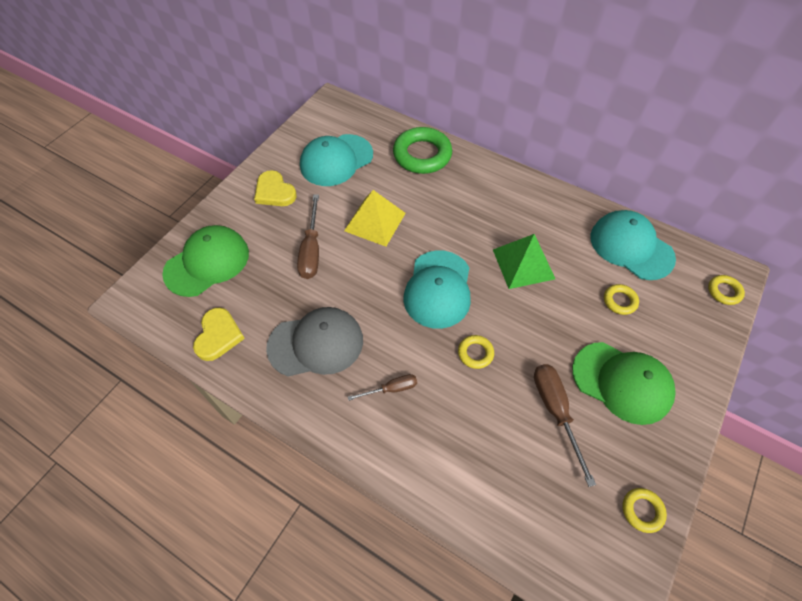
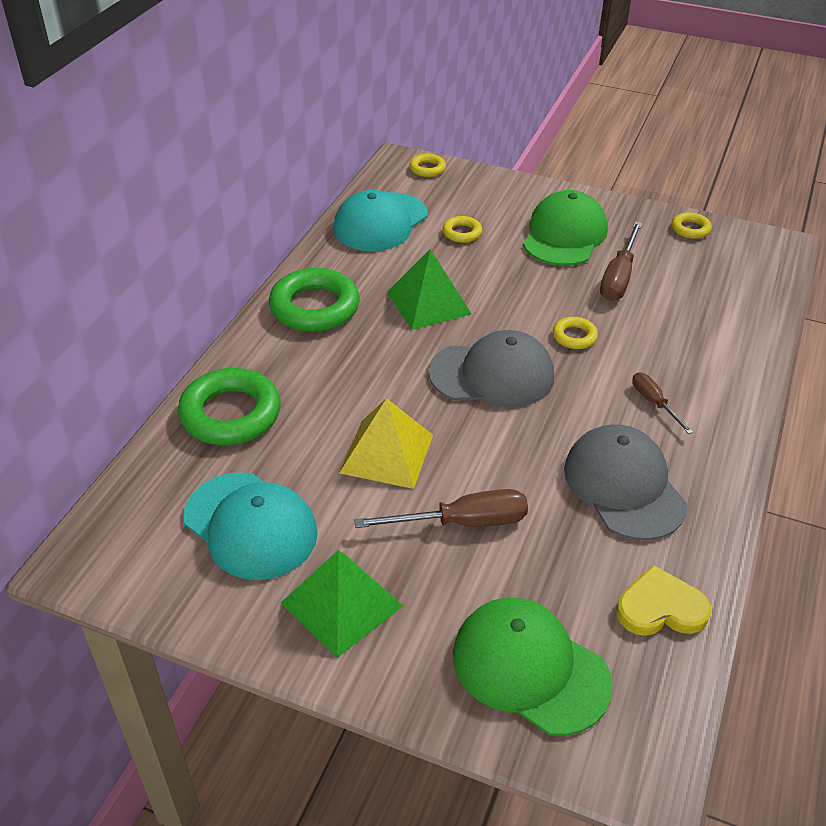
camera: 100 degrees left, 15 degrees down
(274, 192) = (342, 604): yellow heart -> green pyramid
(438, 289) = (492, 374): turquoise cap -> grey cap
(521, 199) = (314, 307): none -> green ring
(555, 411) = (618, 277): brown screwdriver -> brown screwdriver turned 45 degrees counterclockwise

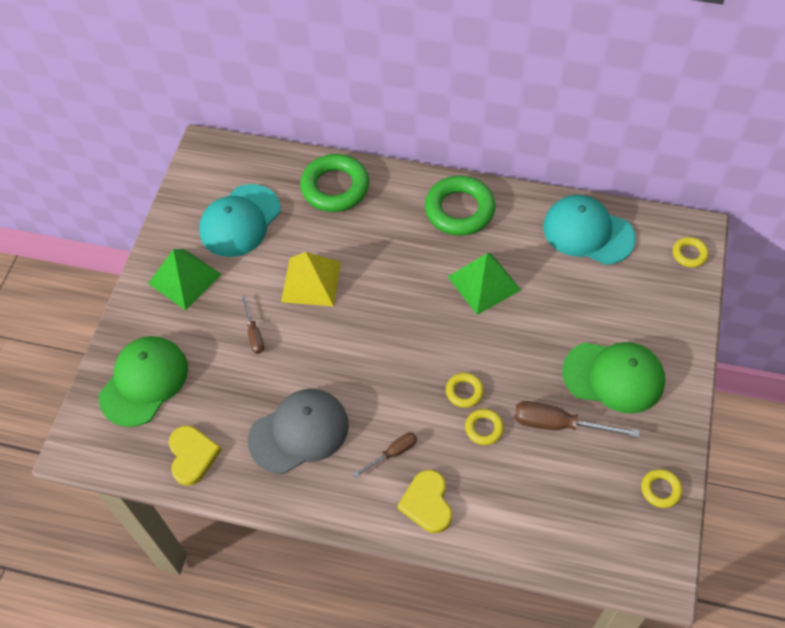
camera: 85 degrees right, 15 degrees up
(462, 233) = (591, 294): yellow ring -> yellow ring (484, 428)
(463, 522) = (254, 334): brown screwdriver -> brown screwdriver, size x0.59
(492, 374) = (405, 336): grey cap -> none
(717, 382) = (427, 503): none -> yellow heart

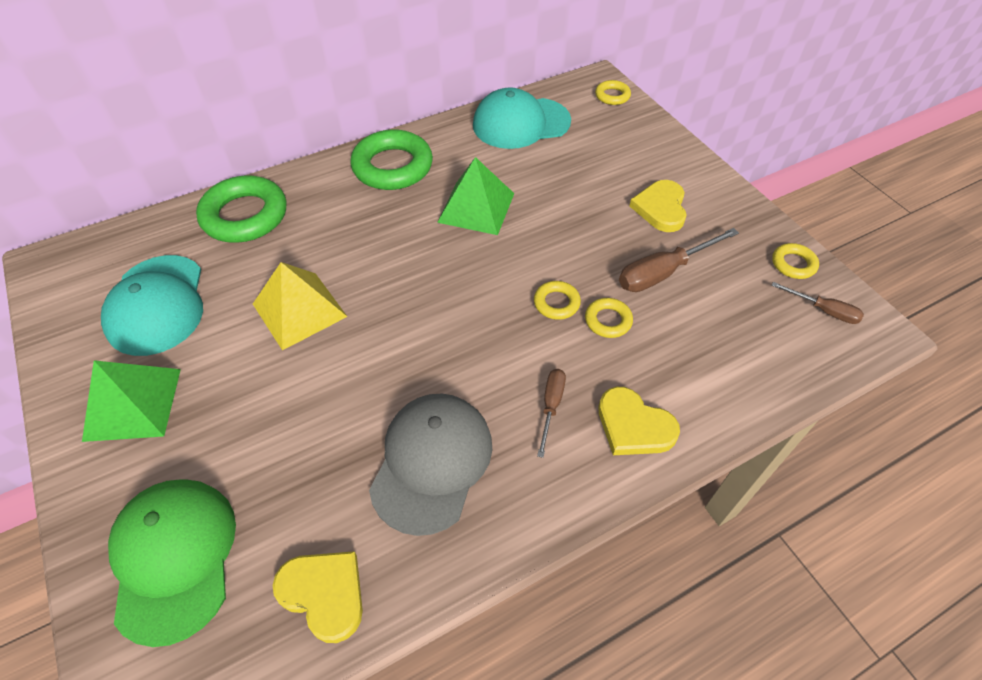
camera: 45 degrees left, 5 degrees down
(254, 334) = (279, 402): brown screwdriver -> brown screwdriver (824, 311)
(613, 376) = (660, 208): green cap -> yellow heart

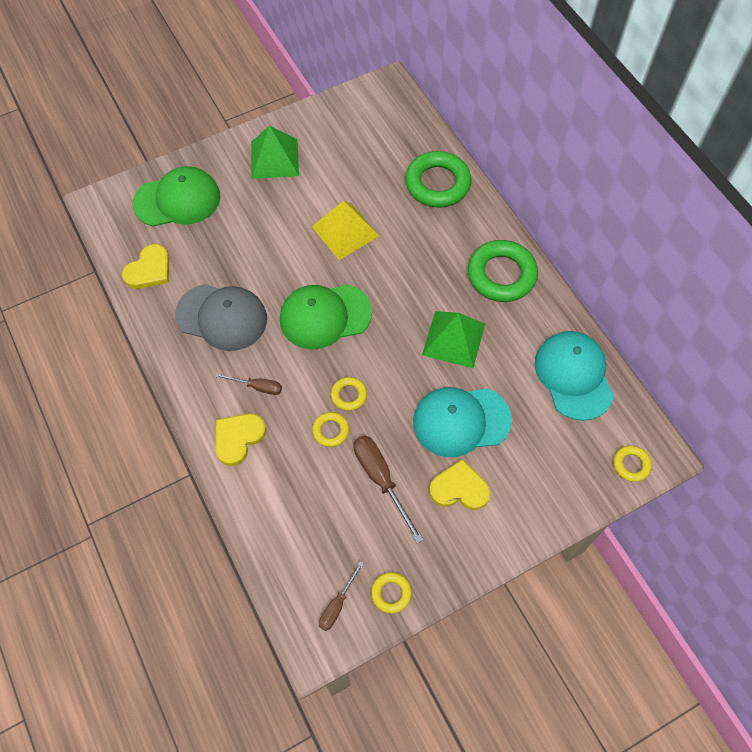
camera: 90 degrees right, 10 degrees up
(157, 305) = (351, 152): turquoise cap -> turquoise cap (461, 421)
(438, 330) = (325, 316): none -> green cap

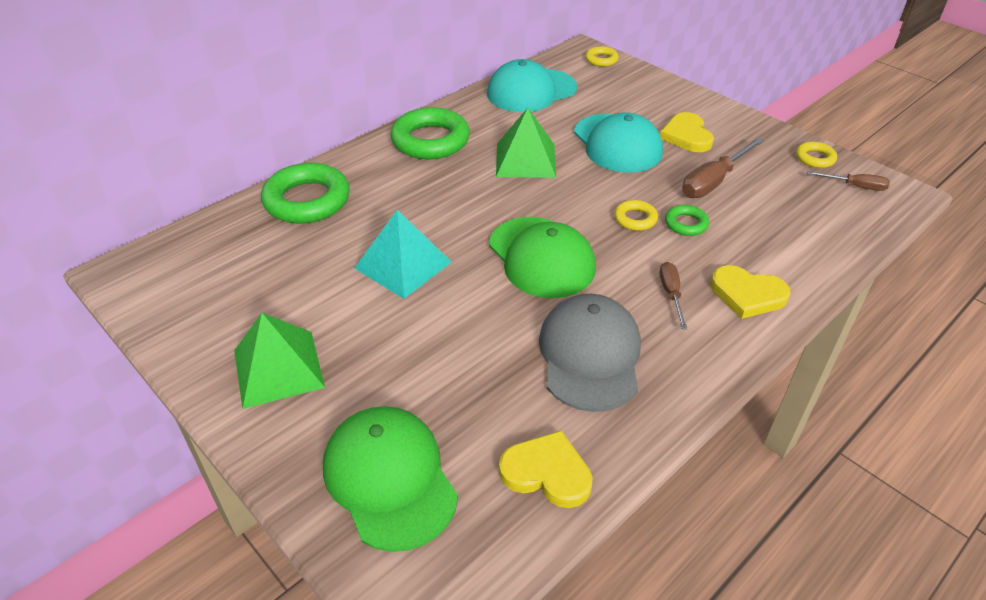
camera: 105 degrees left, 20 degrees down
(331, 431) = (686, 224): yellow ring -> green ring
(345, 231) = (403, 265): yellow pyramid -> turquoise pyramid

